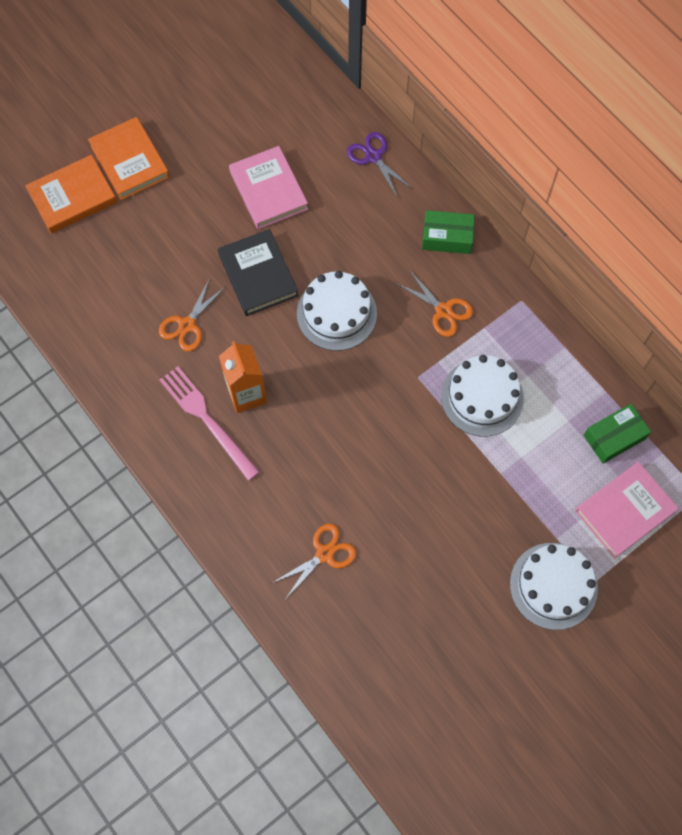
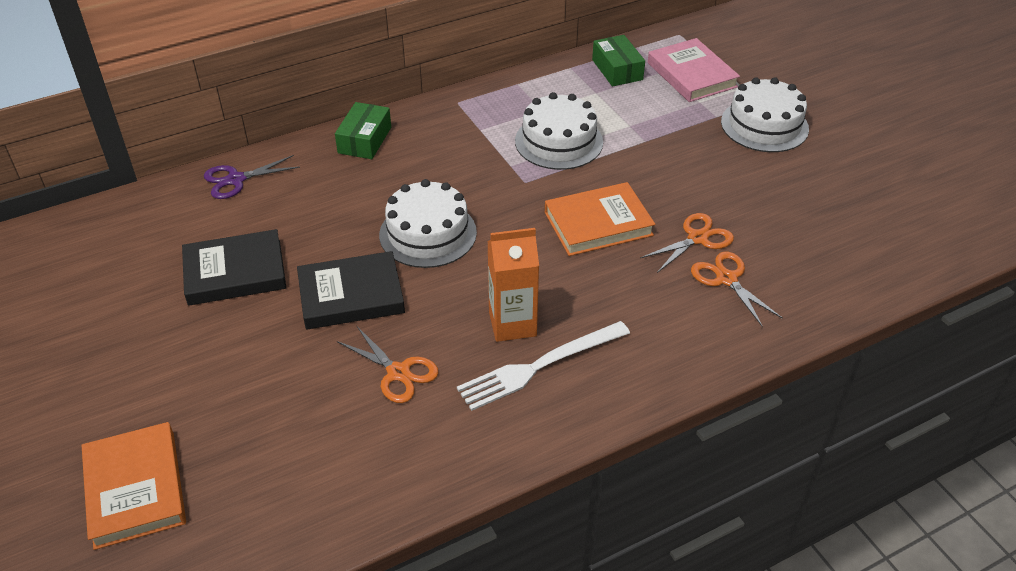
camera: 80 degrees left, 25 degrees down
(130, 161) = (112, 411): orange book -> orange book (598, 224)
(207, 419) = (539, 366): pink fork -> white fork
(268, 190) = (235, 272): pink book -> black book
(443, 311) = (452, 154): orange scissors -> orange scissors (697, 238)

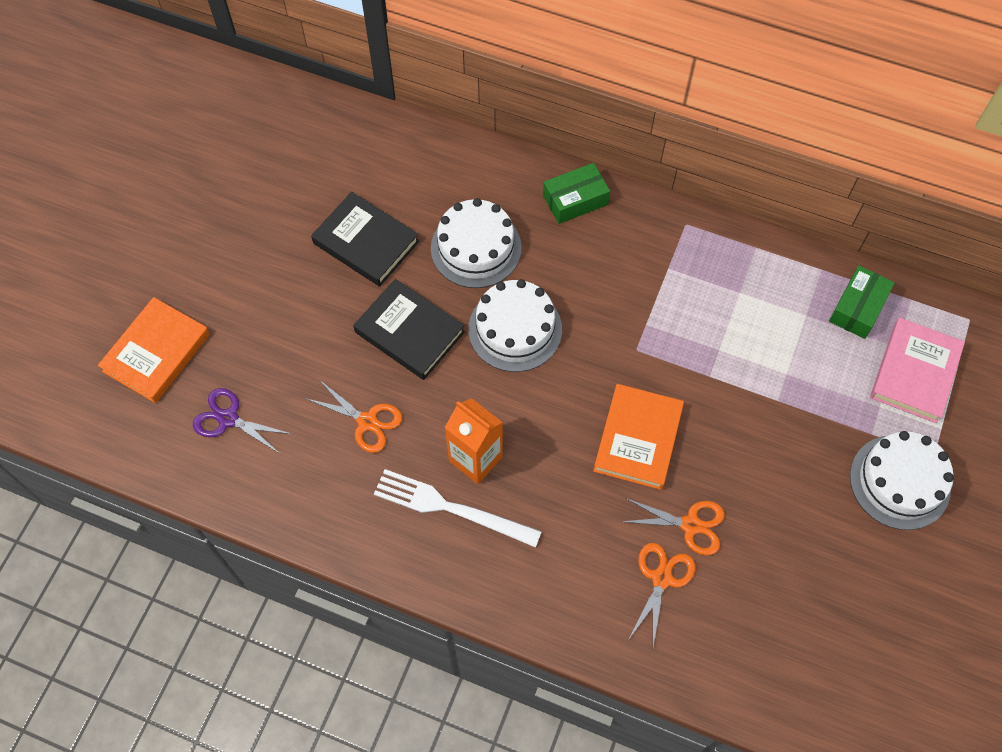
camera: 50 degrees right, 20 degrees up
(236, 180) = (452, 158): purple scissors -> purple scissors (228, 419)
(398, 373) = (367, 421): orange scissors -> orange scissors turned 60 degrees counterclockwise
(559, 141) = (711, 336): white cake -> white cake (476, 248)
(598, 224) = (638, 439): orange book -> orange book turned 75 degrees clockwise

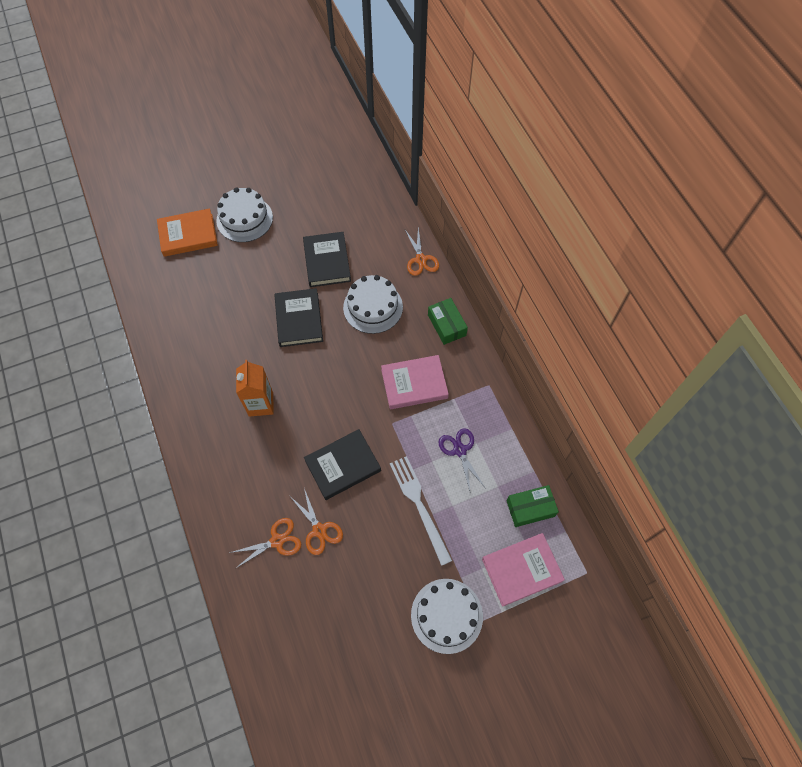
camera: 45 degrees right, 0 degrees up
(228, 419) = (183, 289): purple scissors -> purple scissors (460, 450)
(367, 421) = (235, 343): orange scissors -> orange scissors (420, 259)
(451, 508) = (225, 415): white fork -> white fork (419, 505)
(515, 329) = (346, 361): white cake -> white cake (244, 219)
(575, 200) = (446, 325): green box -> green box turned 45 degrees clockwise
(612, 289) = (414, 384): none -> pink book
(638, 439) = (343, 466): orange book -> black book

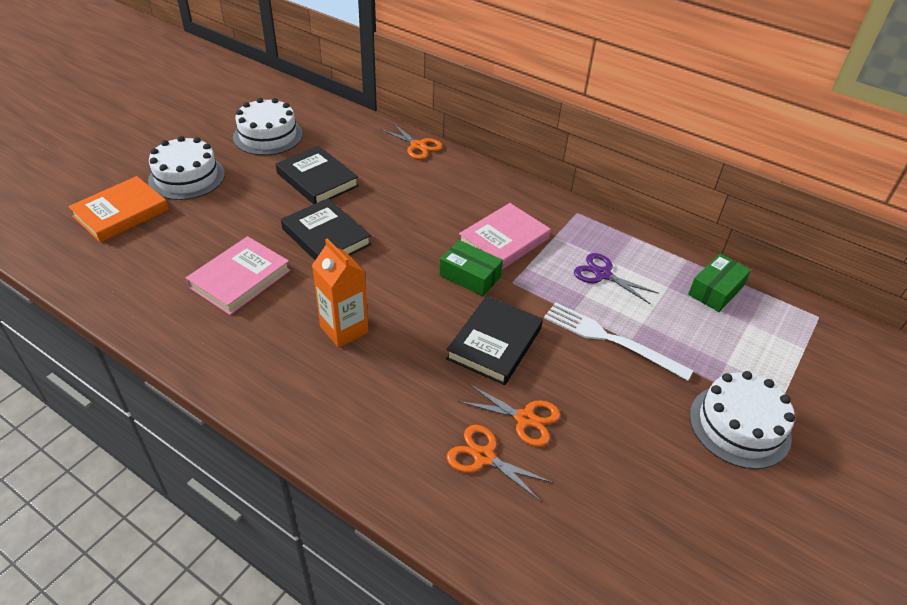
camera: 35 degrees left, 20 degrees down
(277, 541) = (484, 457): orange scissors -> orange scissors turned 90 degrees counterclockwise
(373, 307) = (401, 197): white cake -> white cake (268, 136)
(446, 325) = (491, 184): green box -> green box (470, 276)
(521, 570) = (763, 345): pink book -> pink book (240, 279)

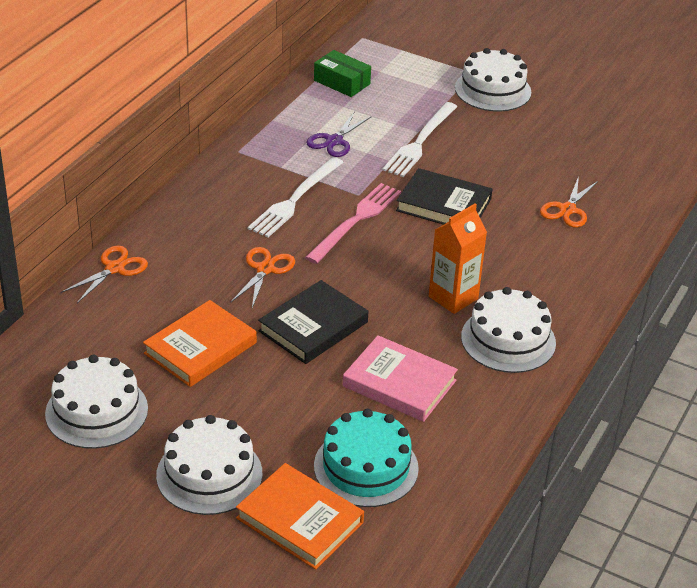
camera: 95 degrees left, 5 degrees down
(154, 250) = (366, 467): none -> turquoise cake
(272, 361) = (508, 340): none -> white cake
(317, 179) = (200, 348): black book -> orange book
(470, 276) = (356, 221): green box -> pink fork
(504, 241) = (295, 199): pink book -> white fork
(525, 419) = (522, 189): orange scissors -> orange scissors (265, 269)

